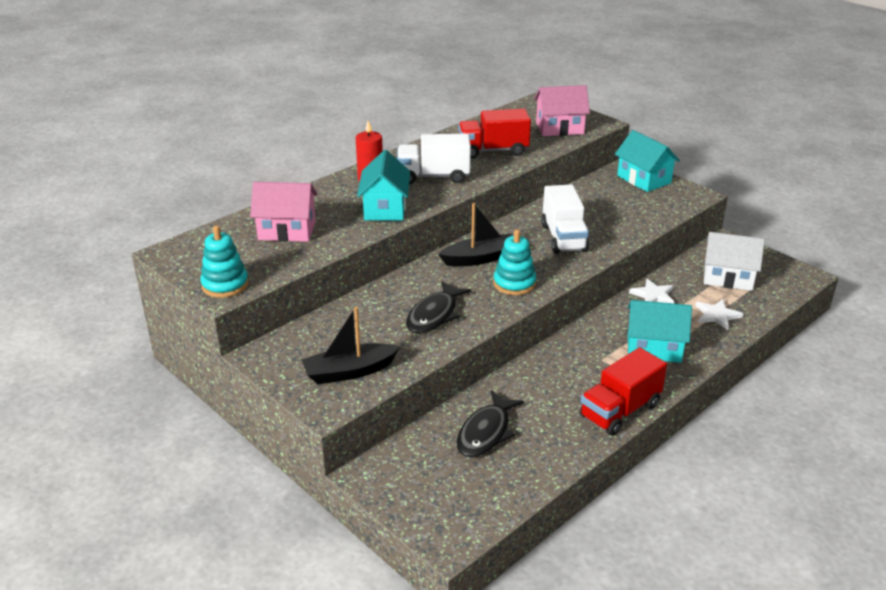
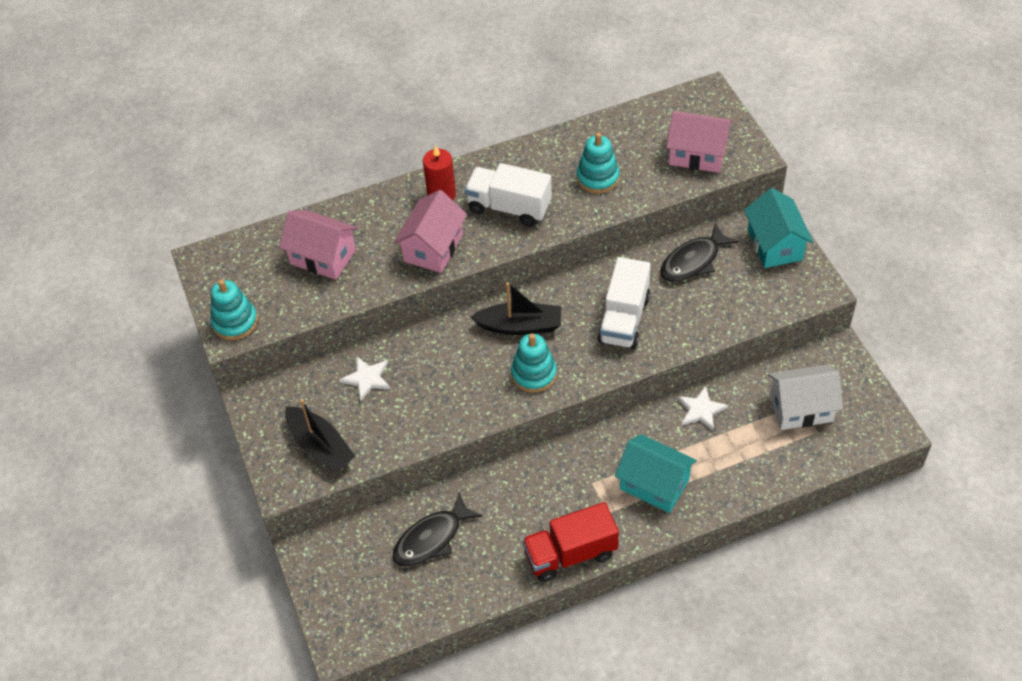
camera: 25 degrees right, 20 degrees up
(349, 372) = (320, 446): black boat -> black boat turned 135 degrees counterclockwise
(385, 208) = (433, 248): turquoise house -> pink house
(434, 315) = (432, 395): black fish -> black fish (693, 261)
(493, 151) = (597, 178): red truck -> turquoise stacking toy
(717, 315) = (750, 460): white star -> white star (367, 379)
(728, 277) = (801, 408): white house -> white house turned 45 degrees counterclockwise

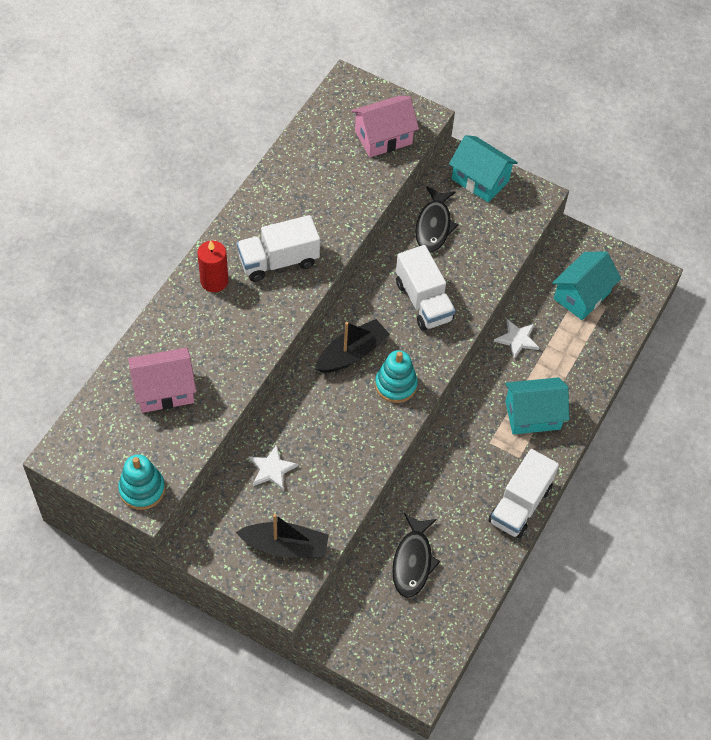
camera: 45 degrees left, 5 degrees up
(433, 248) = (248, 329): pink house -> none
(570, 554) = (520, 505): red truck -> white truck
(597, 178) = (325, 198): turquoise stacking toy -> none
(801, 408) = (582, 295): white house -> turquoise house

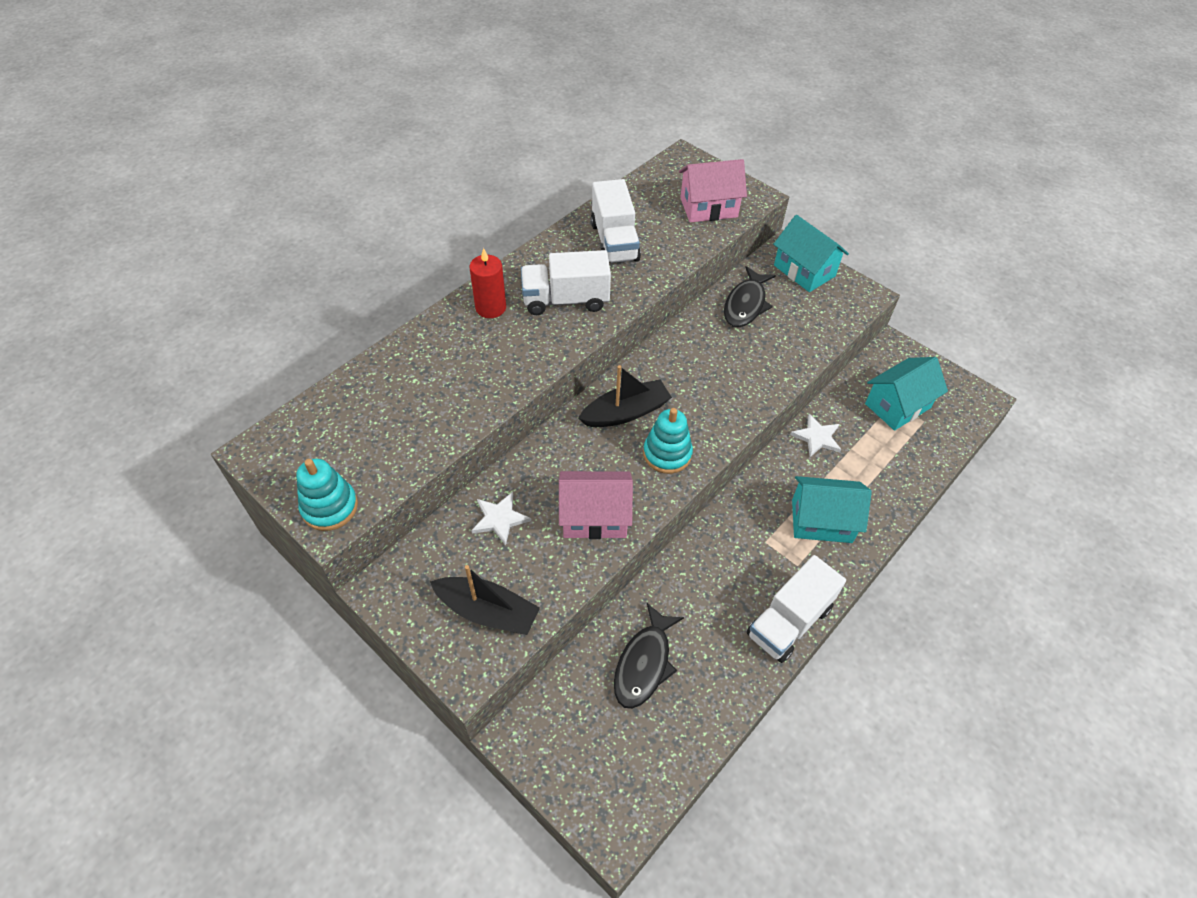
camera: 15 degrees right, 5 degrees down
(164, 390) = (397, 405): pink house -> pink house (594, 517)
(423, 301) = (718, 374): white truck -> white truck (614, 242)

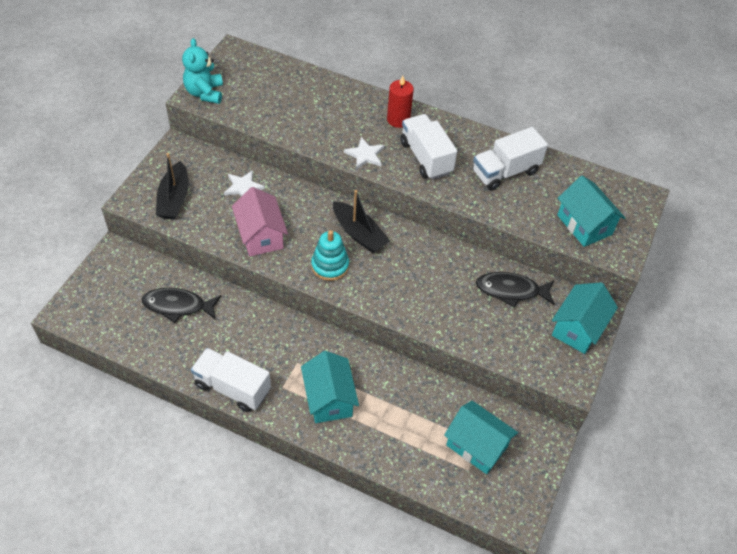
camera: 70 degrees right, 0 degrees up
(330, 507) = (205, 93): turquoise stacking toy -> turquoise teddy bear
(708, 207) = (584, 224): pink house -> turquoise house
(817, 437) = (413, 385): white star -> white star (365, 155)

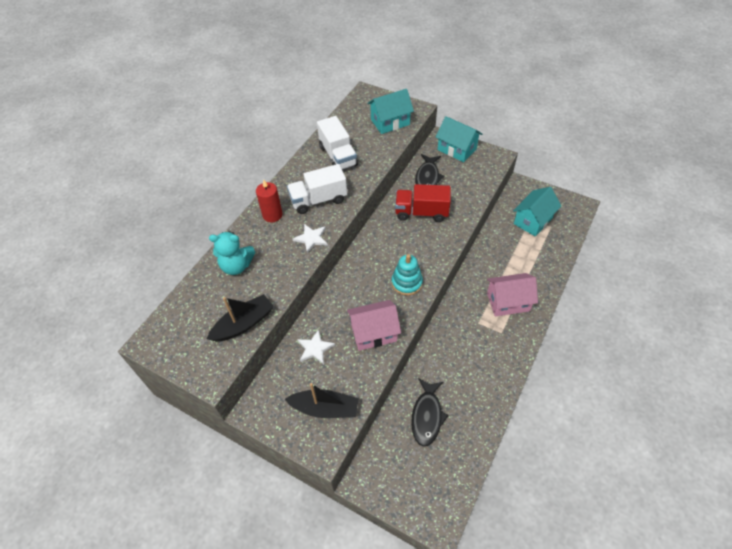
camera: 80 degrees left, 0 degrees up
(205, 93) = (208, 367): turquoise teddy bear -> turquoise teddy bear (236, 266)
(232, 387) = (506, 368): white truck -> none
(329, 398) = (508, 302): turquoise house -> pink house
(359, 234) = (374, 262): black boat -> black boat (244, 324)
(445, 282) = (421, 212): none -> red truck

